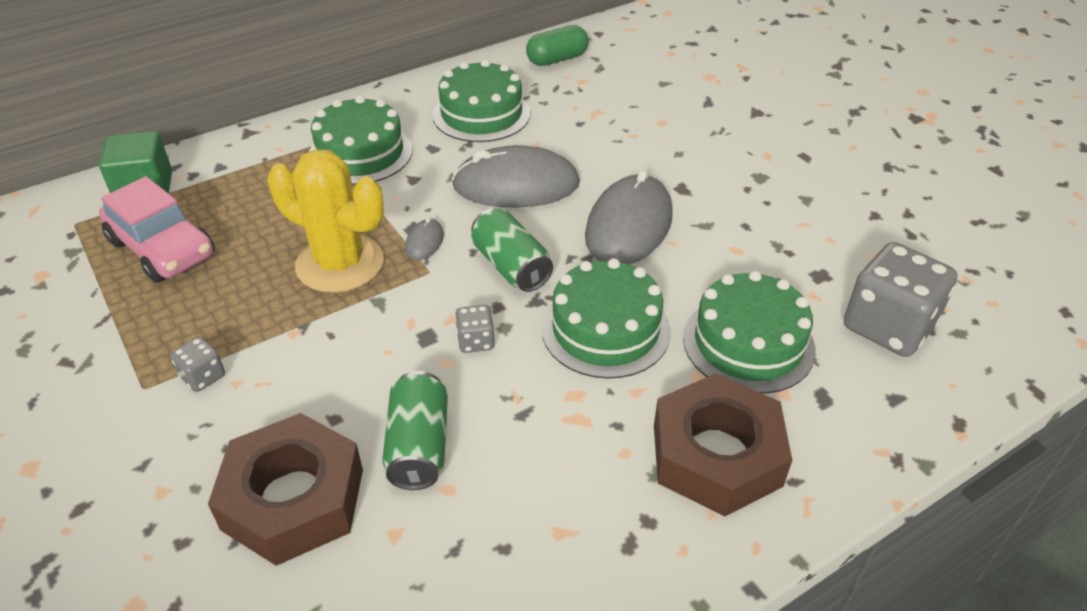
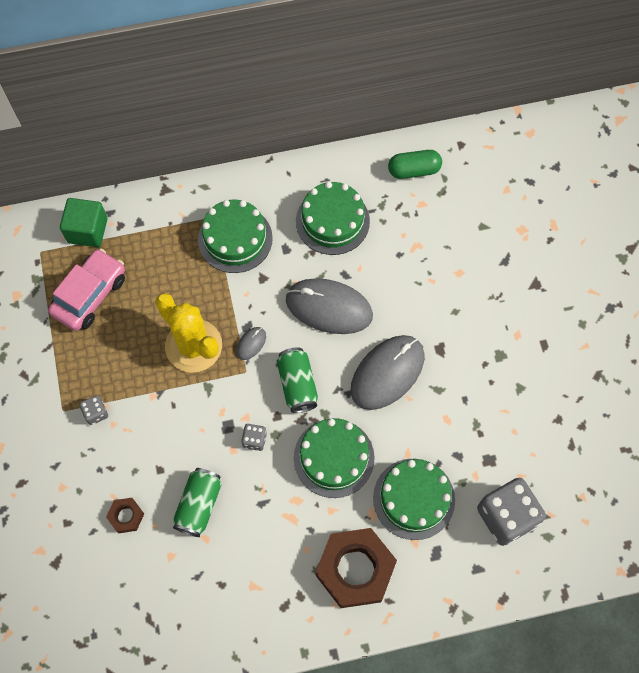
camera: 20 degrees right, 25 degrees up
(162, 249) = (90, 295): pink car -> pink car turned 120 degrees counterclockwise
(293, 499) = (126, 516): brown nut -> brown nut, size x0.46

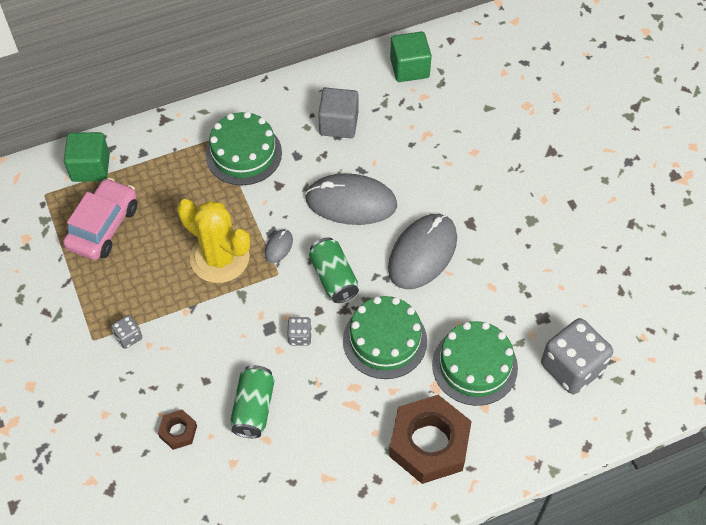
camera: 10 degrees left, 10 degrees down
(332, 221) = (338, 124): green cake -> grey cube
(414, 170) = (409, 68): green capsule -> green cube

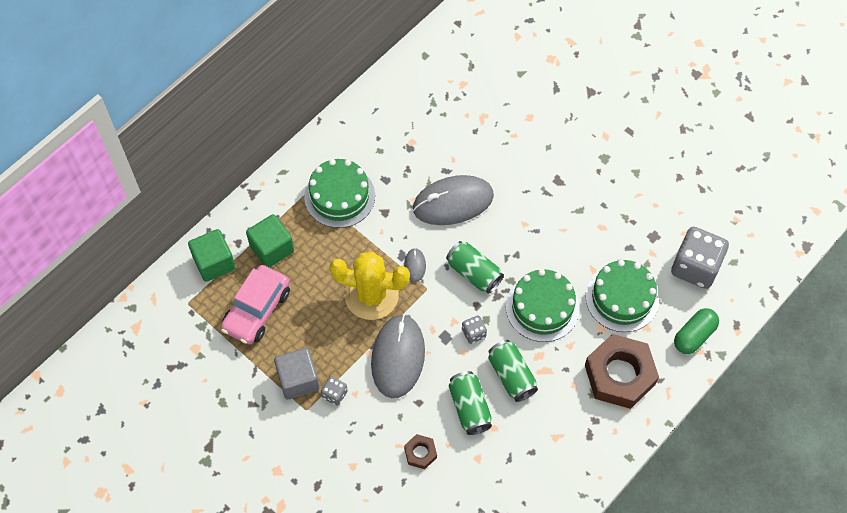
camera: 25 degrees left, 5 degrees up
(103, 226) = (257, 310): pink car -> pink car turned 150 degrees counterclockwise
(314, 395) = (511, 375): none -> green can
(338, 124) = (405, 137): grey cube -> grey cube (298, 380)
(409, 68) = (437, 62): green cube -> green cube (272, 248)
(422, 253) = (533, 222): grey mouse -> grey mouse (398, 357)
(533, 438) = (694, 336): none -> green capsule

